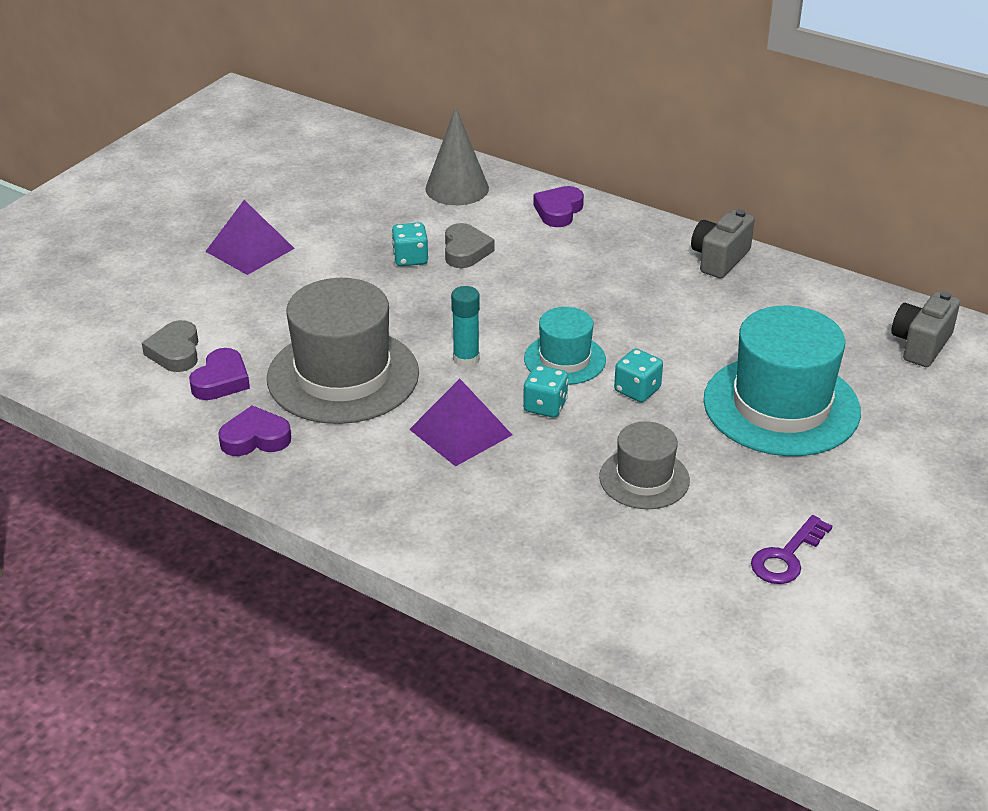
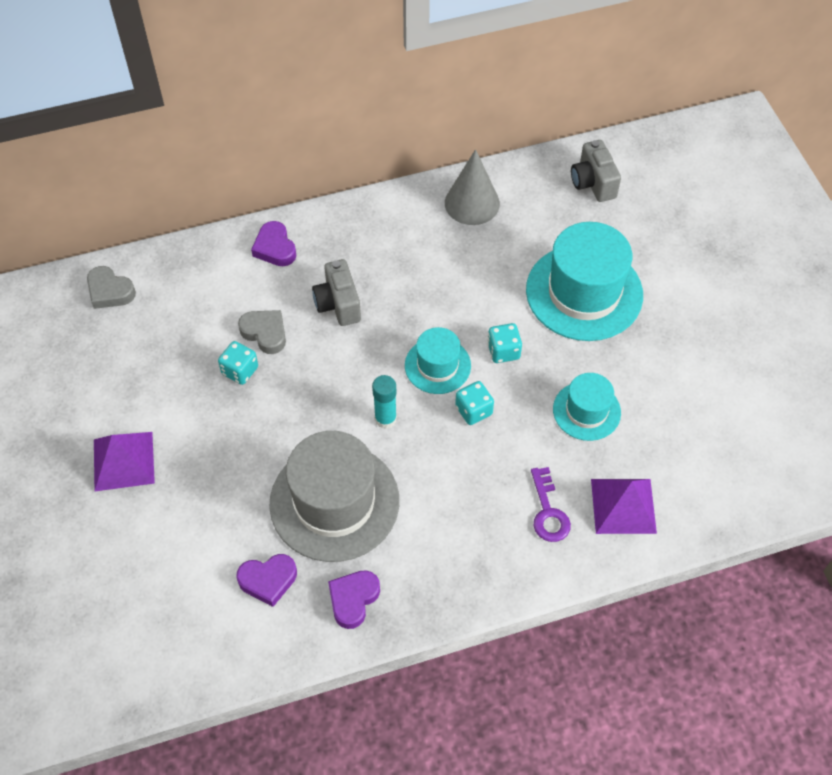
camera: 50 degrees left, 20 degrees up
(175, 352) = (204, 589): grey heart -> grey heart (110, 291)
(221, 381) = (268, 580): purple heart -> purple heart turned 105 degrees clockwise
(457, 188) = (184, 283): grey cone -> grey cone (472, 203)
(460, 432) = (456, 475): purple pyramid -> purple pyramid (623, 505)
(644, 479) = (586, 411): grey hat -> turquoise hat
(719, 259) = (417, 207): grey camera -> grey camera (338, 304)
(786, 557) = (709, 394): purple key -> purple key (548, 512)

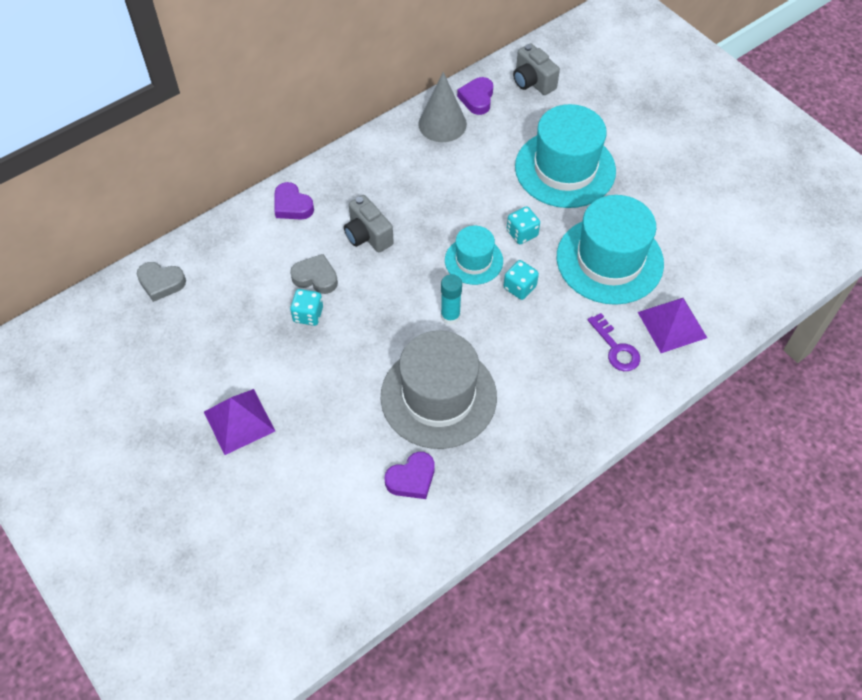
camera: 20 degrees left, 0 degrees up
(353, 599) = (490, 470): purple heart -> purple heart (477, 98)
(586, 411) = (609, 260): turquoise hat -> turquoise hat, size x1.83

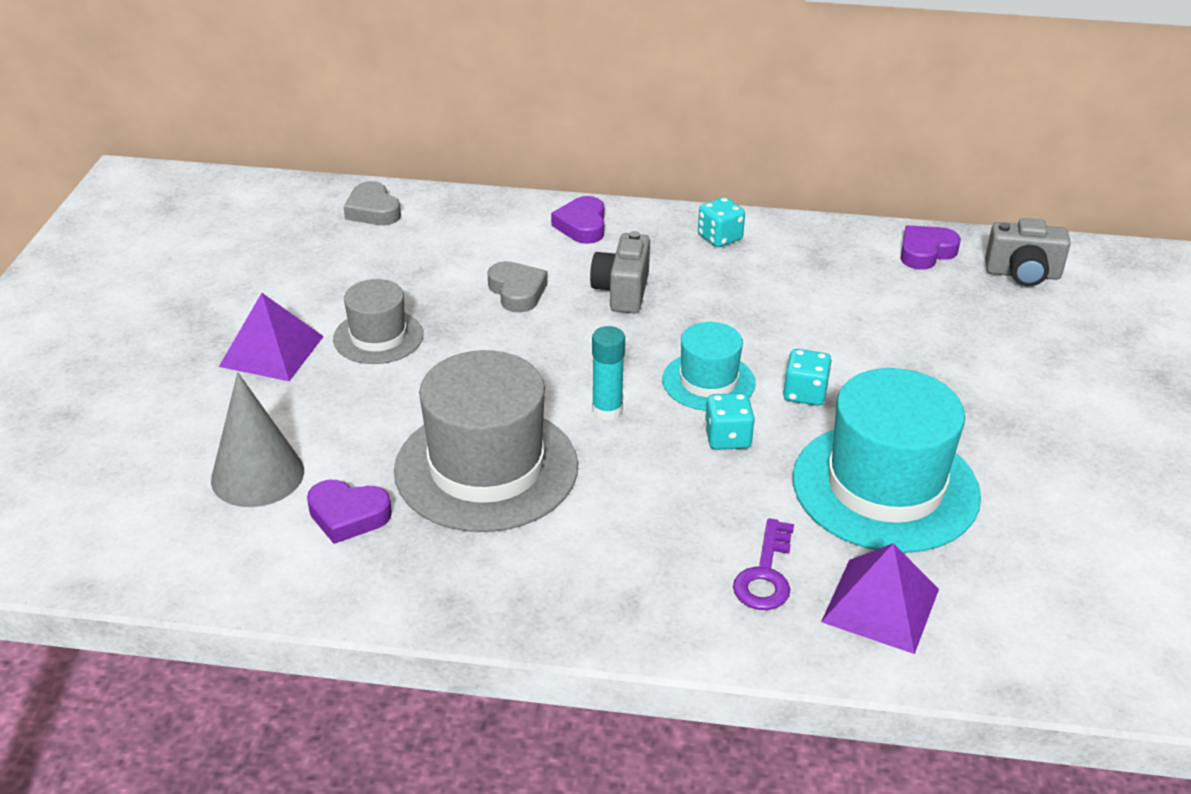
camera: 45 degrees right, 20 degrees down
(283, 365) = (378, 337): none -> grey hat
(308, 315) = (463, 315): turquoise dice -> turquoise dice (720, 238)
(442, 124) = (849, 251): grey cone -> grey cone (257, 475)
(532, 82) = (1022, 274): grey camera -> grey camera turned 90 degrees counterclockwise
(565, 169) = (951, 370): turquoise hat -> none

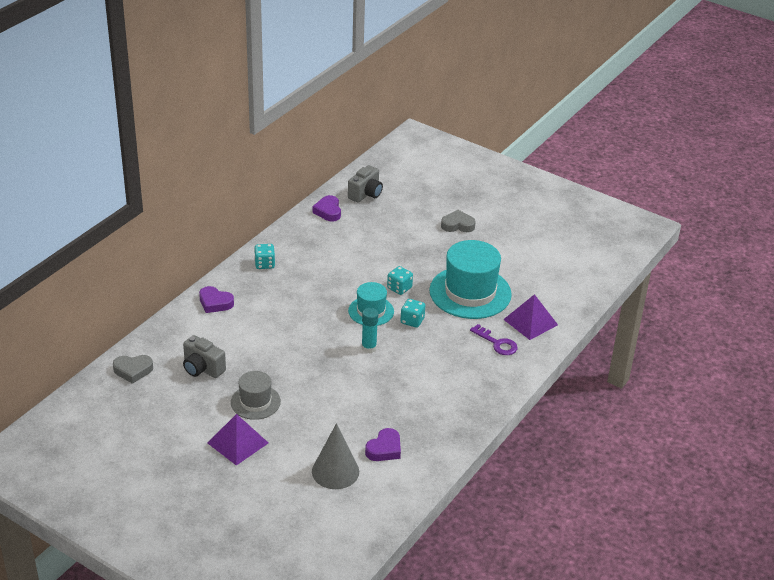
camera: 65 degrees left, 0 degrees up
(486, 468) = (382, 397): grey hat -> none
(517, 292) = (255, 344): grey heart -> grey heart (457, 225)
(622, 292) = (283, 311): grey camera -> grey camera (202, 368)

